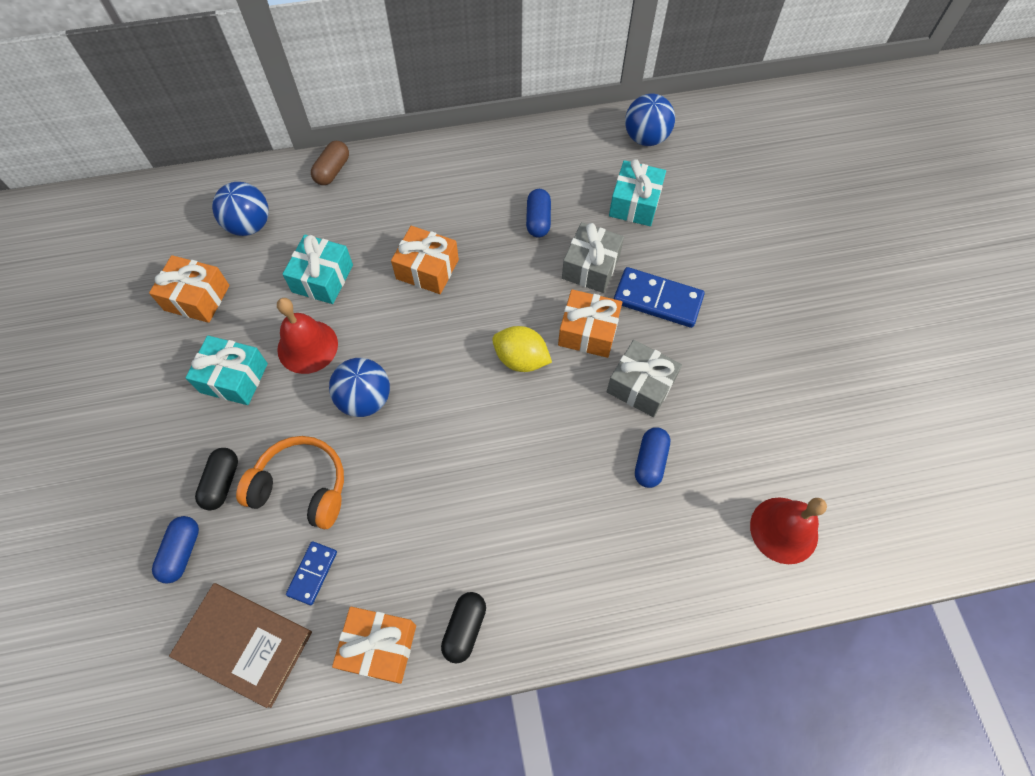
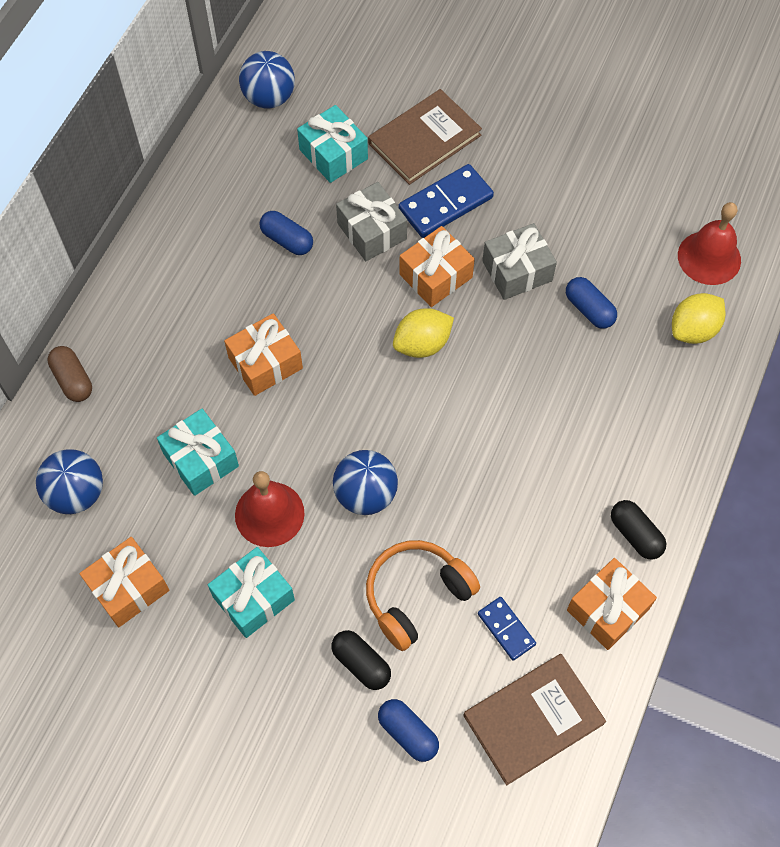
camera: 55 degrees left, 0 degrees up
(700, 559) = (693, 330): none -> yellow lemon
(701, 251) = (424, 139): none -> brown book

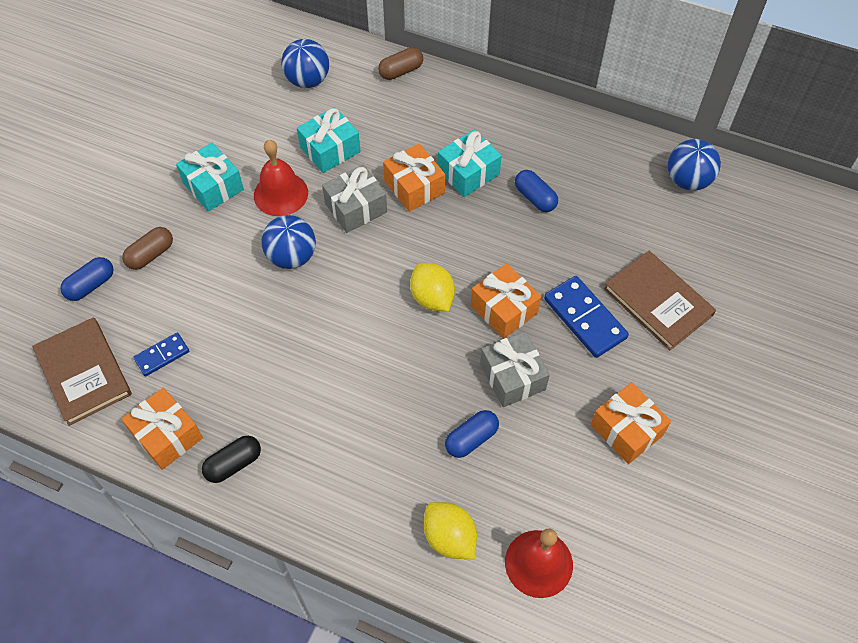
camera: 90 degrees right, 5 degrees down
(128, 588) = (231, 114): orange gift -> orange gift (626, 430)
(287, 240) = (535, 198): blue capsule -> blue capsule turned 75 degrees counterclockwise
(333, 154) = (631, 229): turquoise gift -> turquoise gift (468, 173)
(361, 663) = (151, 255): black capsule -> brown capsule
(372, 231) = (549, 259): grey gift -> grey gift (356, 208)
(416, 596) = (200, 292): orange headphones -> none

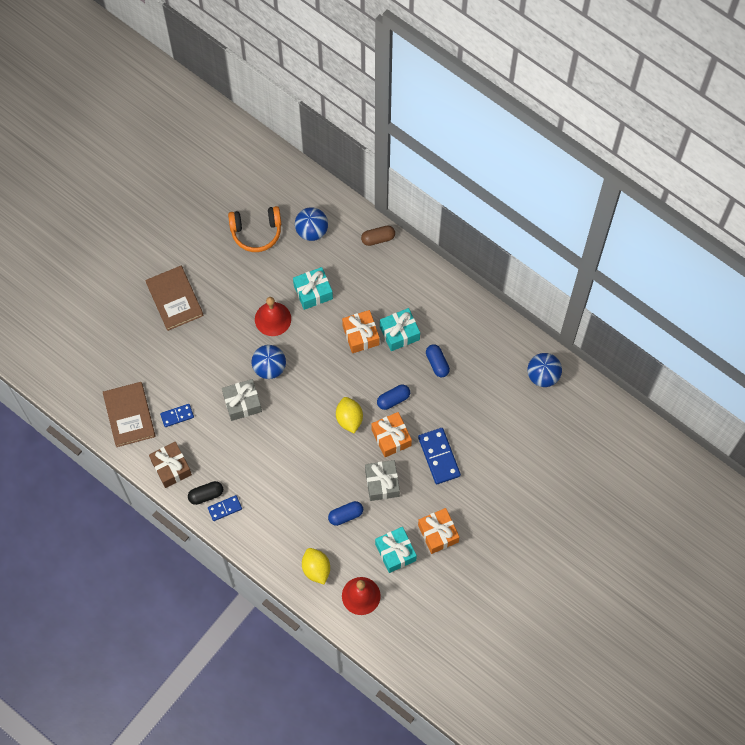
camera: 15 degrees right, 10 degrees up
(91, 285) = (142, 356): blue capsule -> blue capsule (393, 399)
(151, 255) = (182, 344): brown capsule -> none
(167, 435) = (171, 467): orange gift -> brown gift
(213, 186) = (230, 302): turquoise gift -> turquoise gift (395, 552)
(231, 96) = (256, 232): none -> orange headphones
(270, 478) = (225, 508): none -> blue domino
(356, 208) = (318, 342): grey gift -> grey gift (242, 403)
(658, 302) = (489, 457): brown book -> brown book (175, 299)

